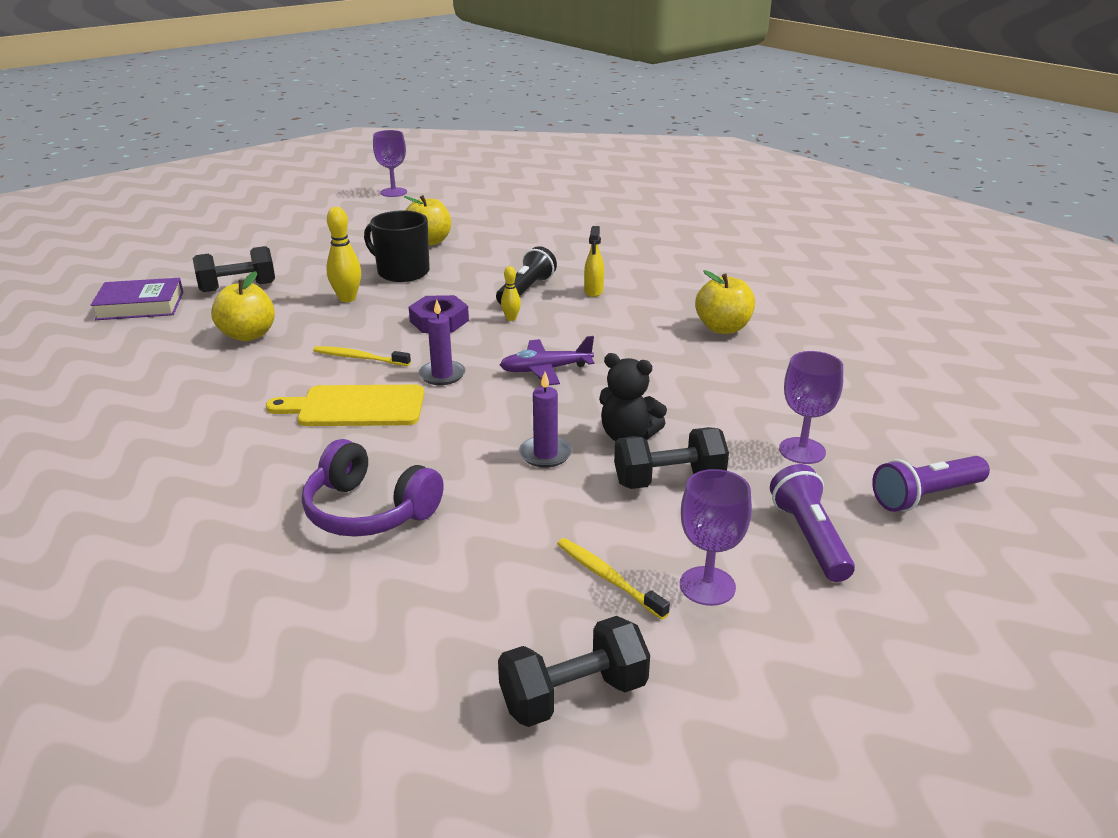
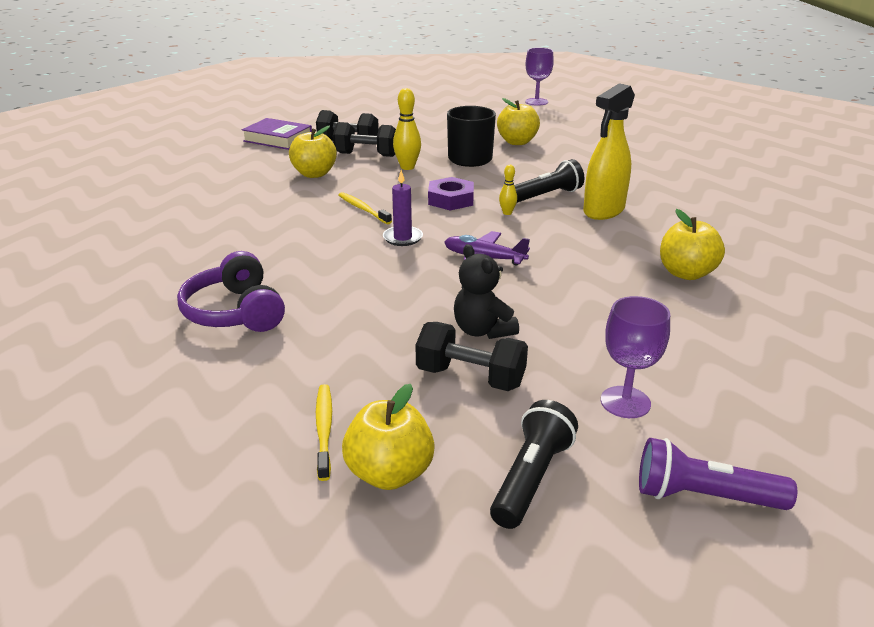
camera: 35 degrees right, 0 degrees up
(355, 407) = (317, 241): yellow cutting board -> none
(545, 454) = (401, 320): purple candle -> none
(573, 695) = (188, 500): black dumbbell -> black dumbbell (366, 154)
(593, 291) = (603, 211): yellow spray bottle -> yellow spray bottle, size x1.93
(707, 586) = (389, 473): purple goblet -> yellow apple
(810, 538) = (531, 478): purple flashlight -> black flashlight

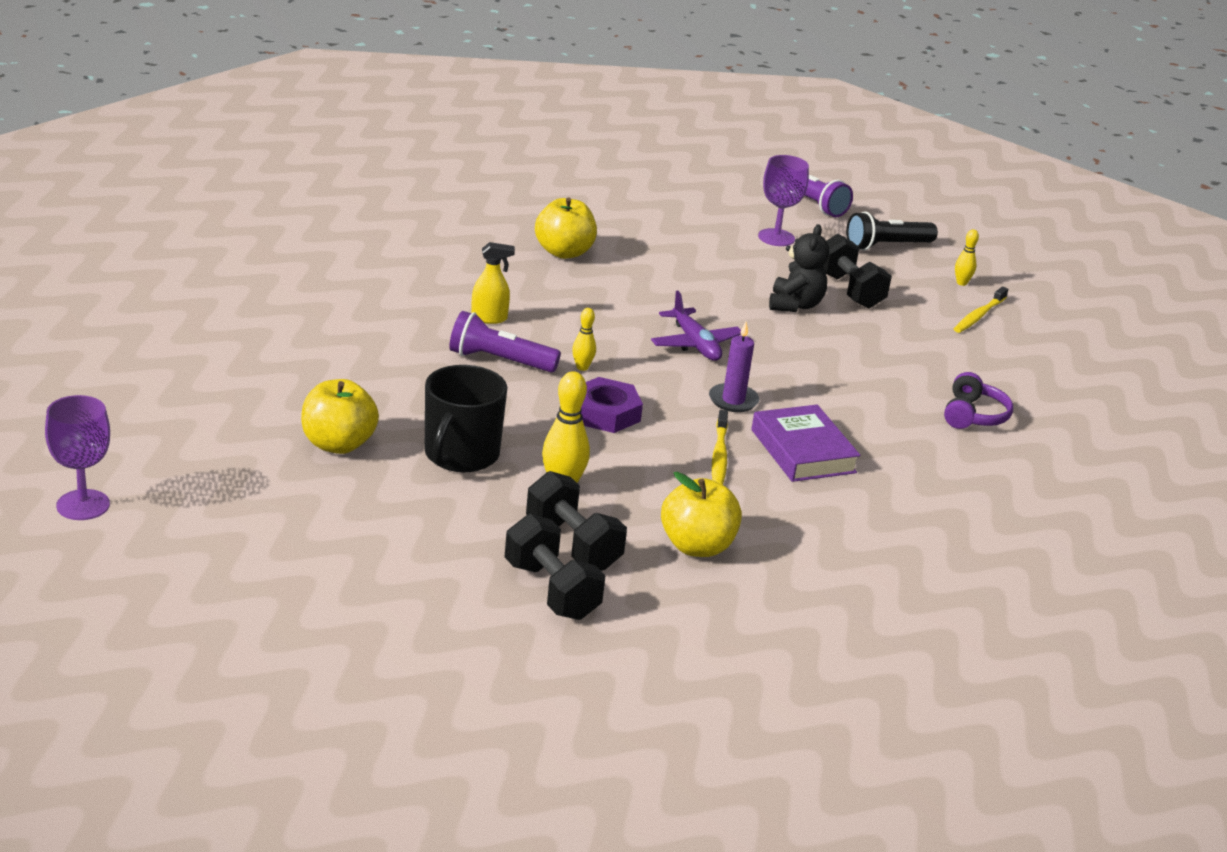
camera: 140 degrees left, 0 degrees up
(235, 312) = (973, 415): purple headphones -> purple headphones, size x0.66
(278, 139) = (645, 669): purple book -> purple book (803, 451)
(389, 473) = (961, 283): yellow apple -> yellow bowling pin
(547, 196) = (499, 360): black flashlight -> purple flashlight
(603, 211) = (489, 318): yellow spray bottle -> yellow spray bottle, size x0.52

